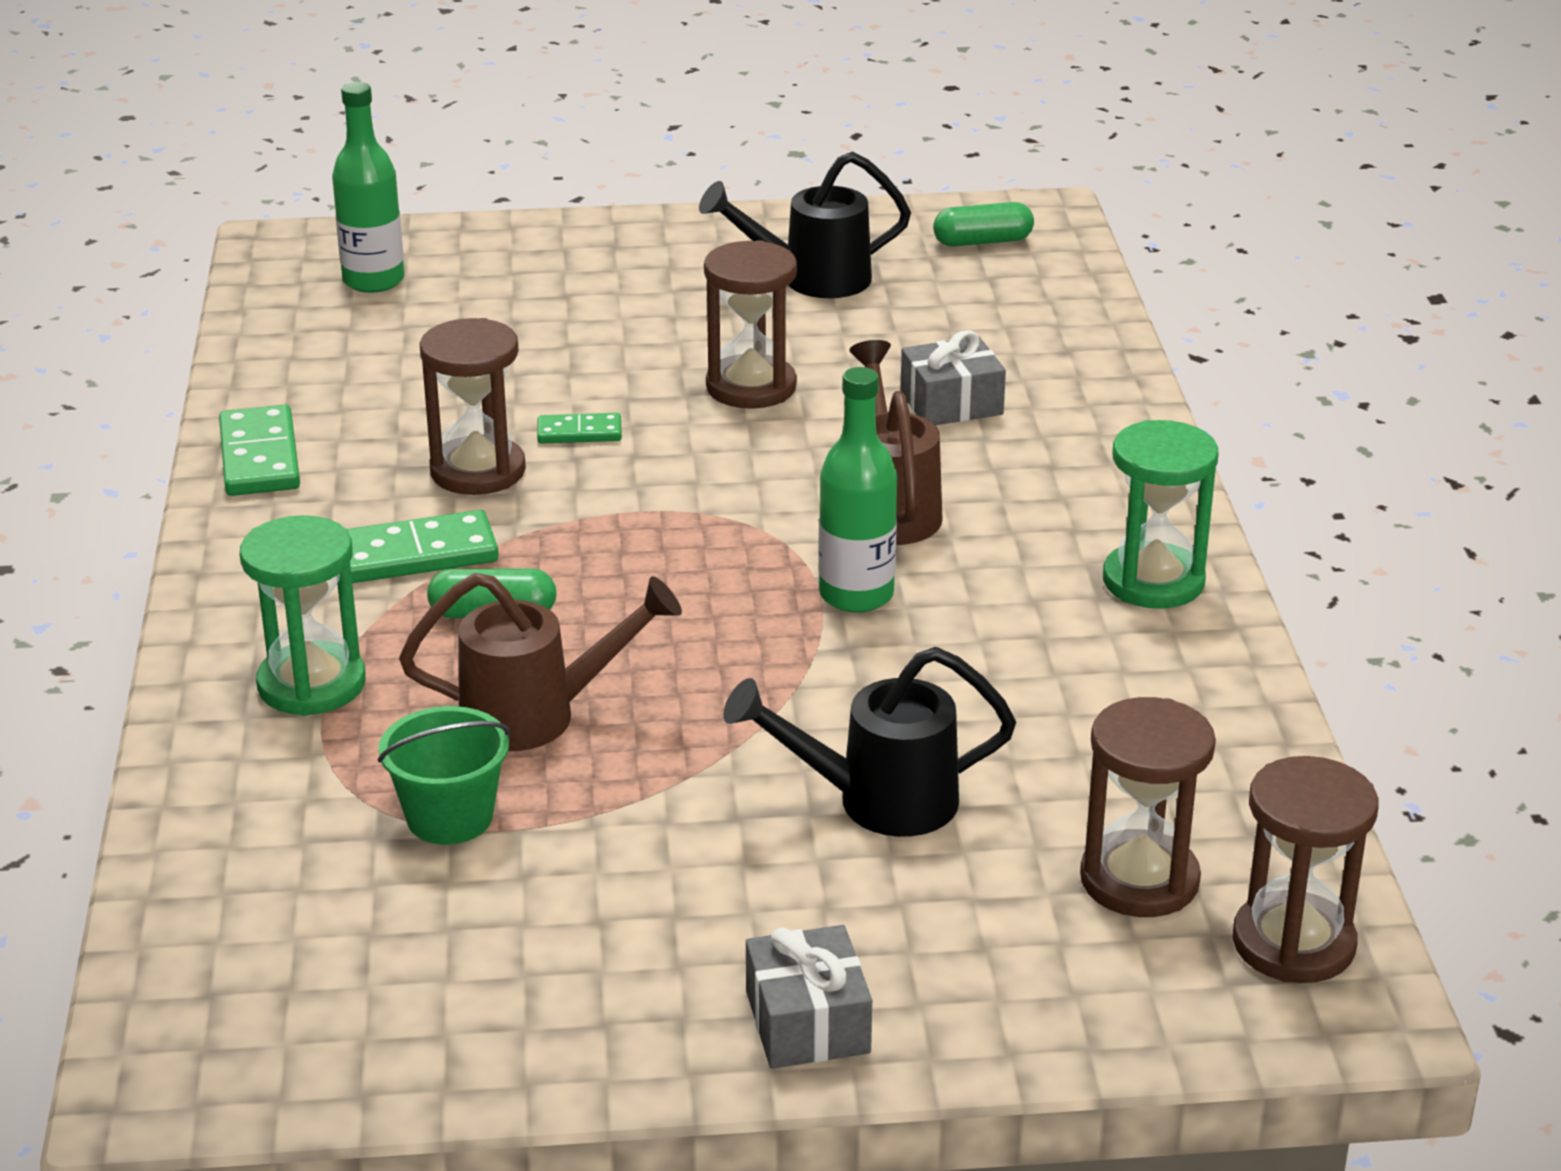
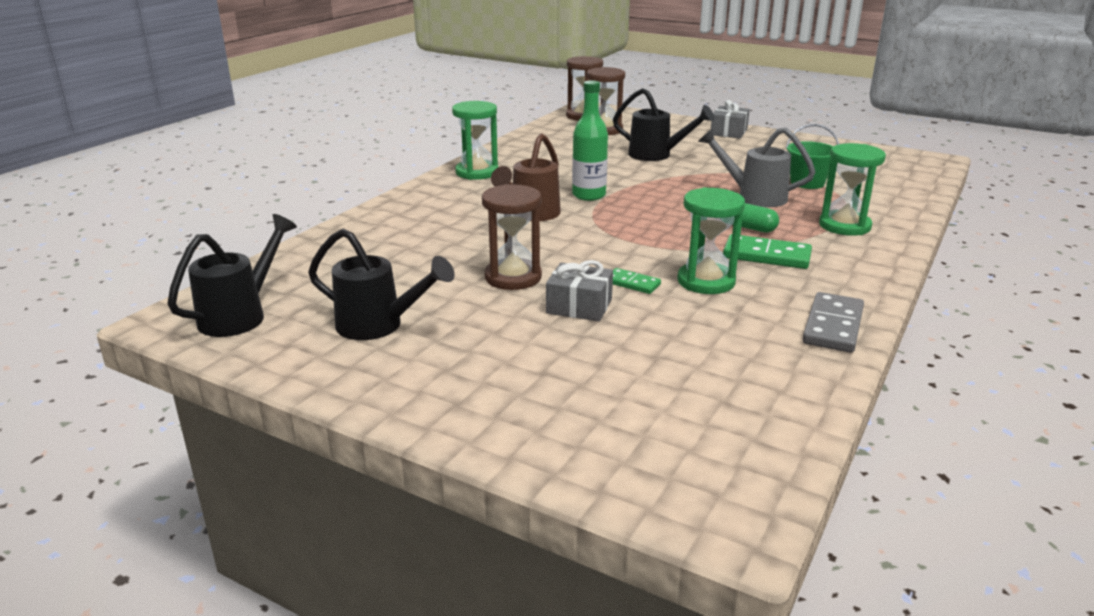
camera: 145 degrees left, 5 degrees down
(260, 457) = (832, 326): green domino -> grey domino
(373, 281) = (673, 441): green bottle -> none
(478, 471) = (706, 281): brown hourglass -> green hourglass
(538, 716) = (753, 196): brown watering can -> grey watering can
(951, 403) = (433, 241): grey gift -> grey gift (579, 306)
(982, 242) = (241, 315): green capsule -> black watering can

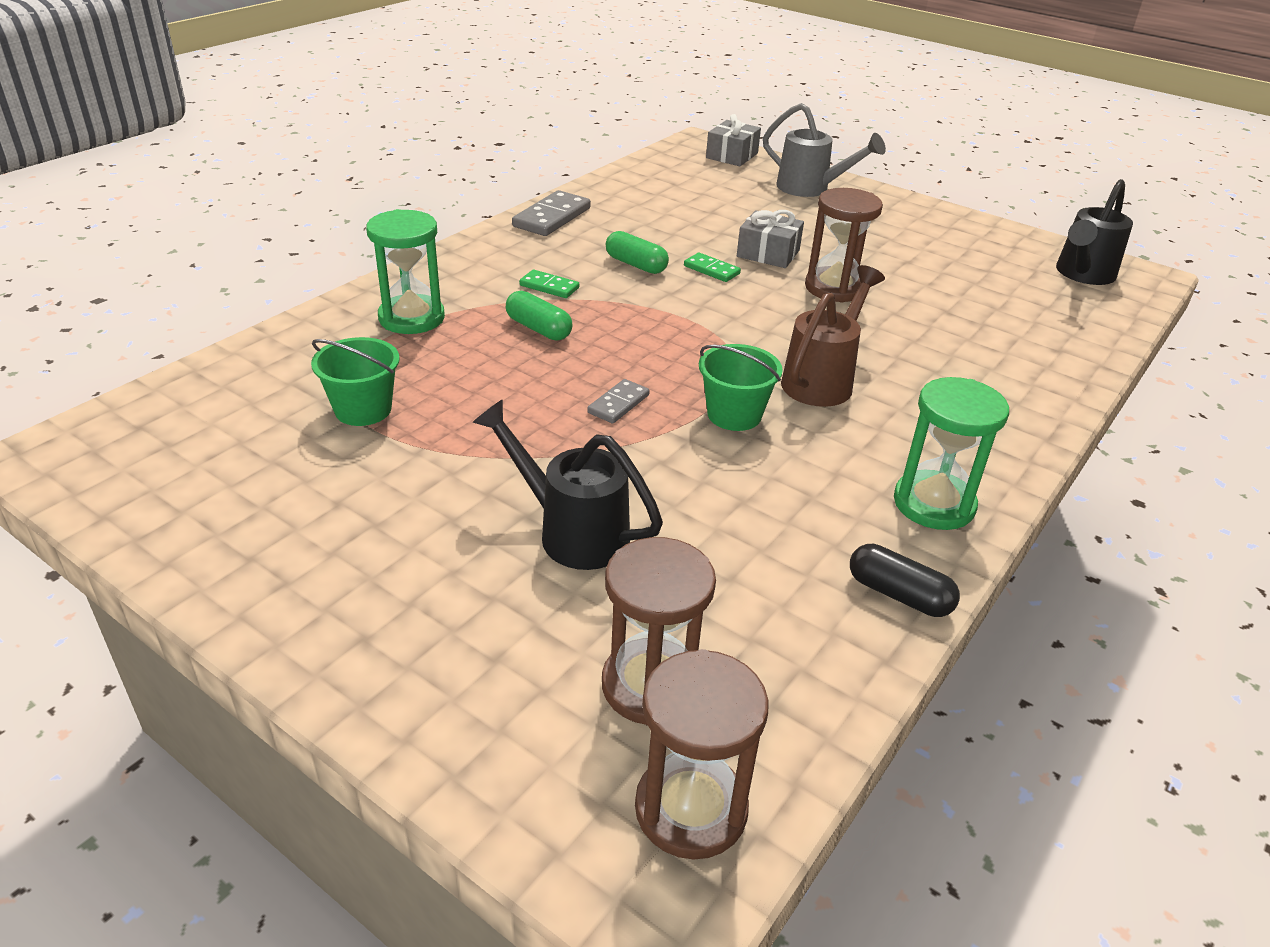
camera: 175 degrees left, 10 degrees up
(379, 326) = (946, 253): black watering can -> none
(504, 150) = (899, 595): none -> black capsule
(589, 195) = (734, 415): green bottle -> green bucket
(662, 195) = (618, 404): none -> grey domino
(706, 281) = (636, 265): green hourglass -> green capsule
(728, 132) = (335, 632): grey gift -> grey gift (732, 155)
(753, 196) = (480, 386): grey watering can -> grey watering can (811, 189)
(766, 256) = (549, 287): green domino -> green domino, size x0.59

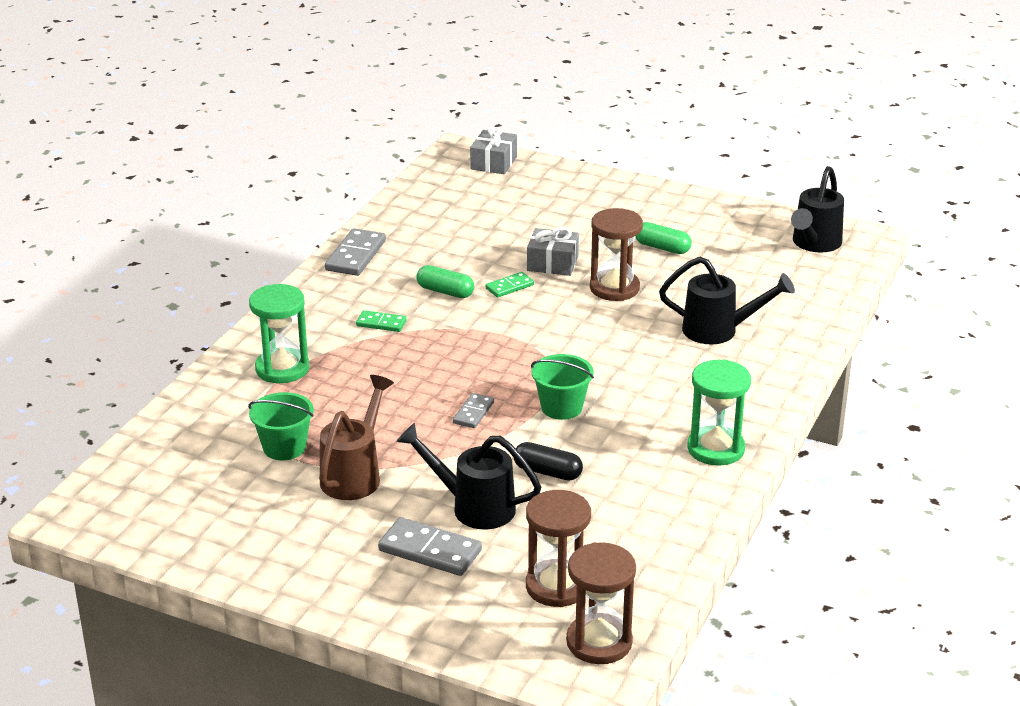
camera: 10 degrees left, 5 degrees down
(484, 589) = (430, 551): none -> grey domino
(538, 329) = (388, 362): green capsule -> green capsule (662, 248)
(711, 270) = (509, 287): green domino -> green domino turned 60 degrees counterclockwise
(811, 189) = (574, 190): grey watering can -> none
(823, 379) = (621, 369): brown watering can -> brown watering can (355, 474)
(899, 595) = (700, 510): black capsule -> black capsule (547, 472)
(957, 353) = (720, 331): none -> black watering can

